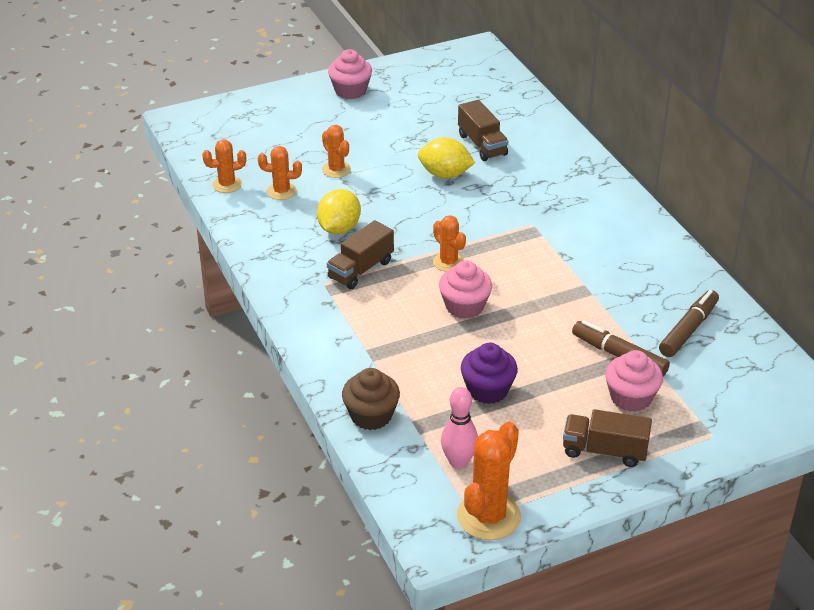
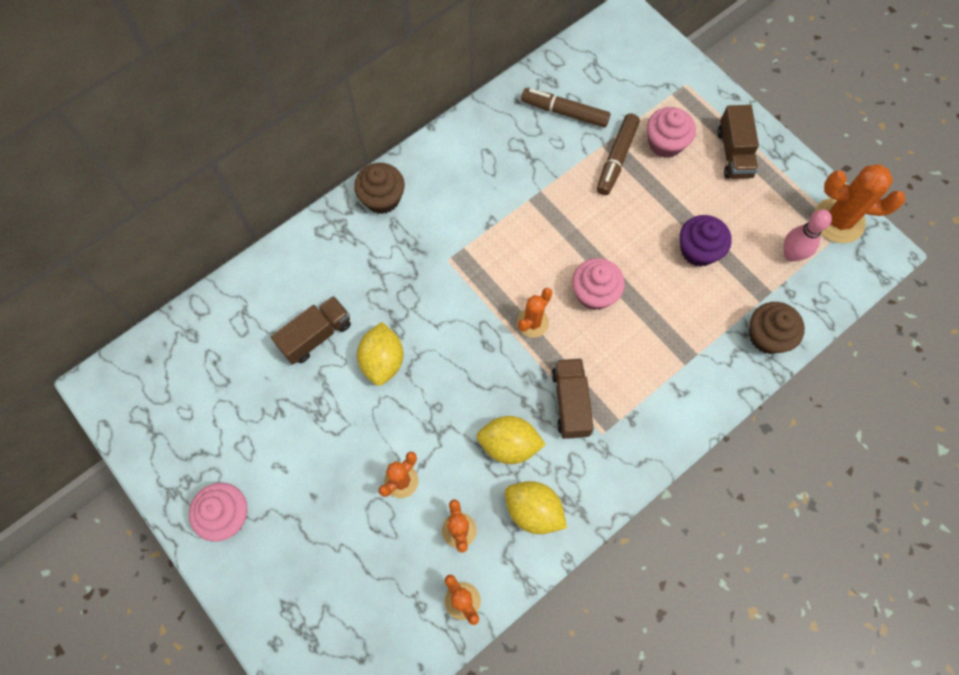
camera: 105 degrees left, 30 degrees up
(276, 231) = (533, 511): none -> yellow lemon
(360, 269) = (570, 403): brown truck -> brown truck turned 120 degrees counterclockwise
(609, 196) = (382, 198): none -> brown cupcake

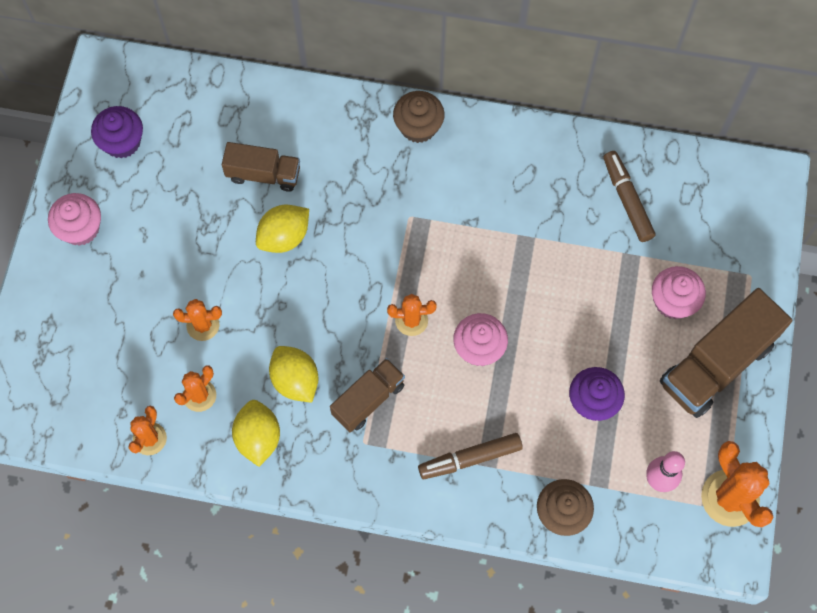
camera: 50 degrees right, 0 degrees up
(183, 422) = (122, 142): none -> purple cupcake
(616, 158) = (621, 273): brown marker -> brown marker (470, 459)
(734, 153) = (716, 364): brown truck -> brown truck, size x1.68

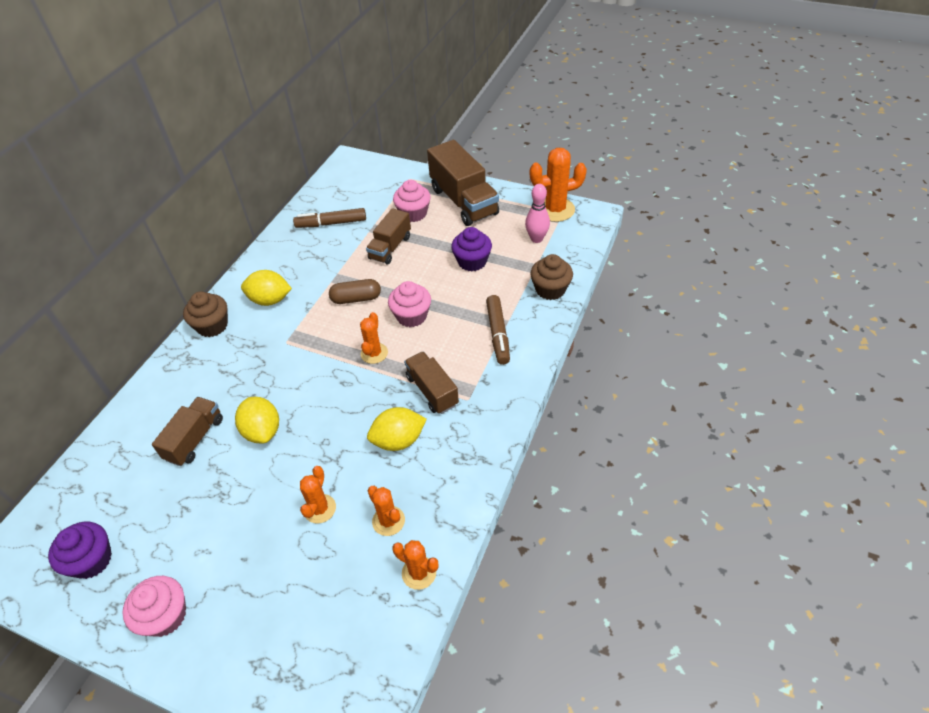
camera: 75 degrees left, 20 degrees down
(258, 438) = (443, 476): yellow lemon -> yellow lemon (270, 300)
(494, 274) = (356, 299): none -> brown capsule
(596, 289) = (390, 247): none -> brown truck

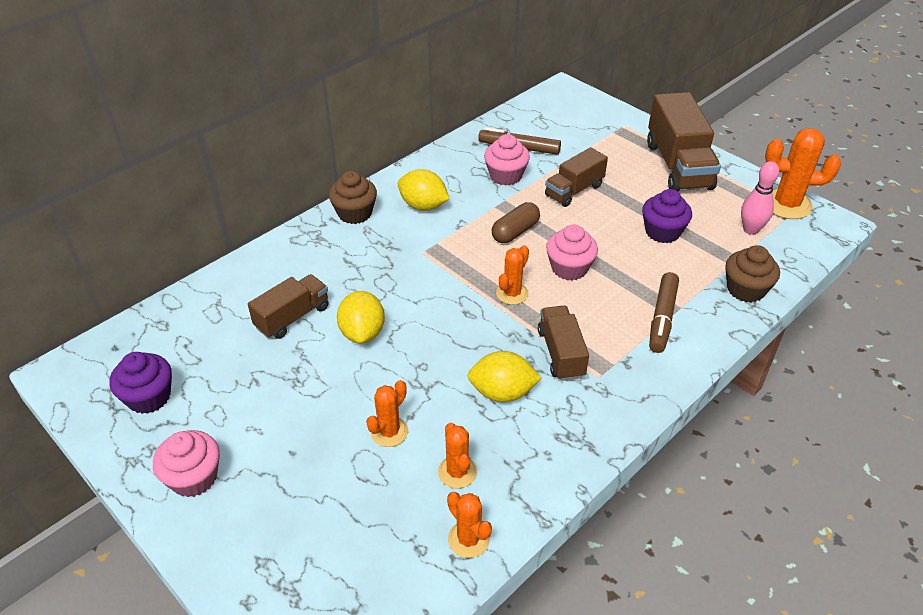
camera: 20 degrees right, 5 degrees down
(356, 299) = (515, 232): brown capsule -> brown capsule turned 60 degrees counterclockwise
(413, 213) = (614, 163): pink cupcake -> pink cupcake (506, 176)

